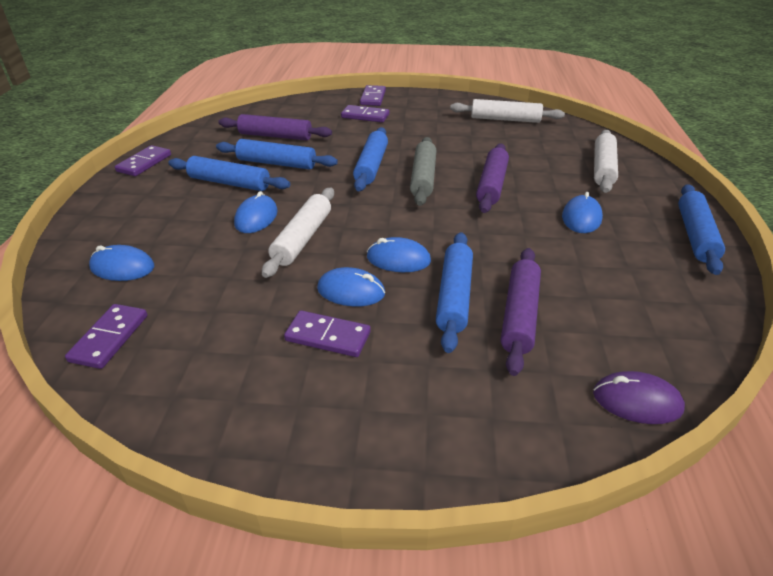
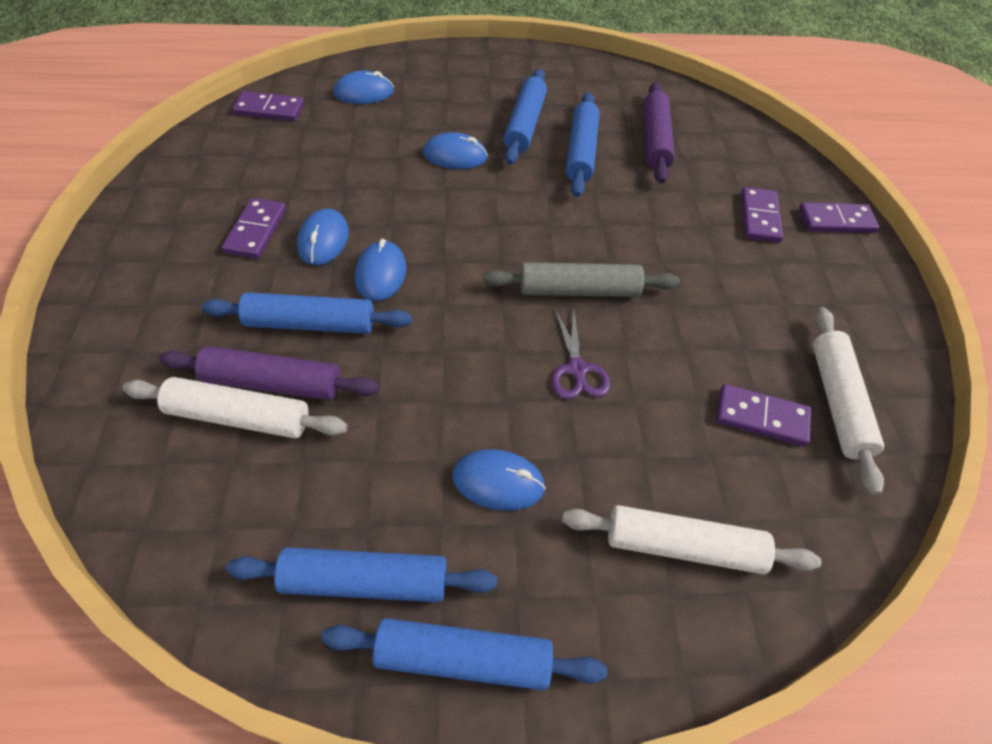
camera: 80 degrees right, 15 degrees up
(122, 267) = (364, 93): blue mouse -> blue mouse turned 75 degrees clockwise
(144, 163) = (553, 61): purple domino -> purple domino (761, 417)
(302, 238) = (417, 194): white rolling pin -> white rolling pin (239, 417)
(371, 166) = (598, 236): blue rolling pin -> blue rolling pin (365, 581)
(491, 185) = (577, 370): purple rolling pin -> purple scissors
(636, 401) = (120, 480): purple mouse -> none

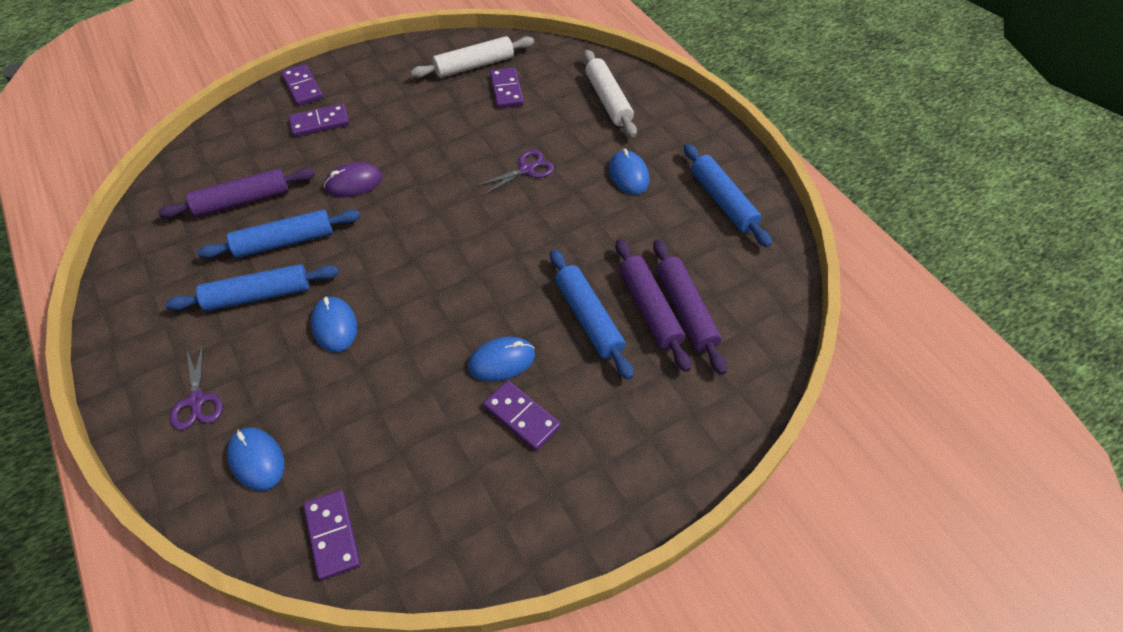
camera: 115 degrees left, 0 degrees up
(239, 417) = (685, 311): white rolling pin -> purple rolling pin
(256, 231) = (522, 417): purple domino -> purple domino turned 60 degrees clockwise
(381, 274) = (513, 304): blue mouse -> none
(441, 79) = (197, 401): none -> purple scissors
(463, 659) = (723, 153): blue rolling pin -> none
(579, 290) = (457, 190): grey rolling pin -> none
(640, 215) = (353, 183): none -> purple mouse

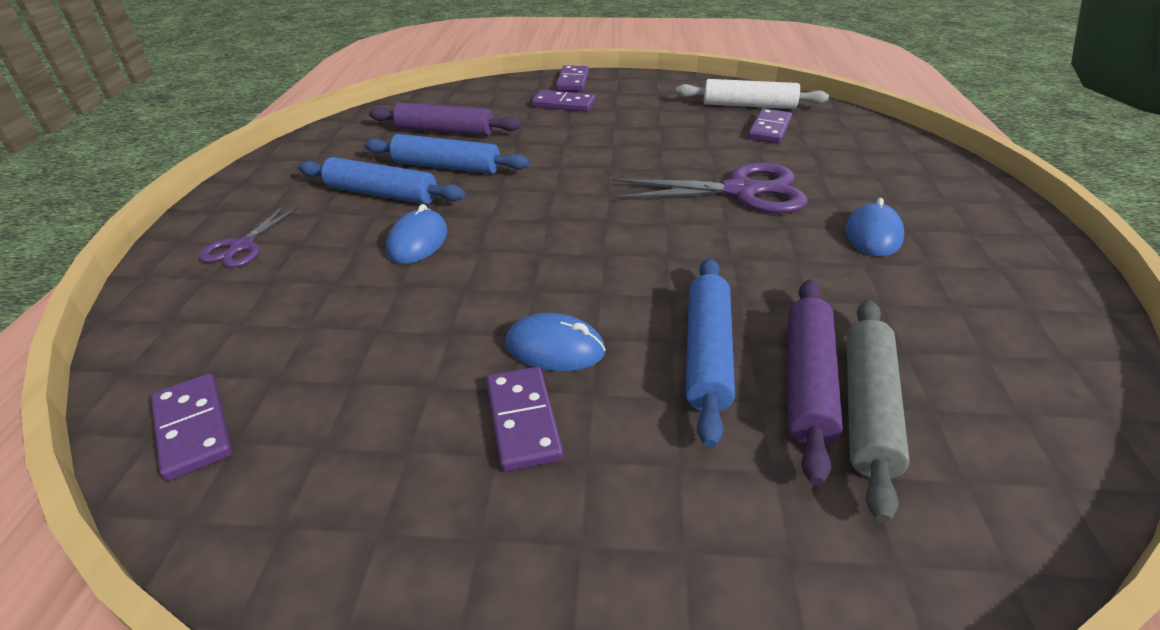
camera: 35 degrees right, 15 degrees down
(257, 460) = (223, 316): blue mouse -> none
(333, 535) = (193, 428): purple domino -> purple domino turned 45 degrees counterclockwise
(353, 183) = (551, 148): purple mouse -> none
(527, 169) = (741, 191): purple scissors -> purple scissors, size x1.84
(608, 100) = (890, 166): white rolling pin -> none
(685, 311) = (867, 409): purple rolling pin -> grey rolling pin
(723, 201) = (1010, 306): blue rolling pin -> none

